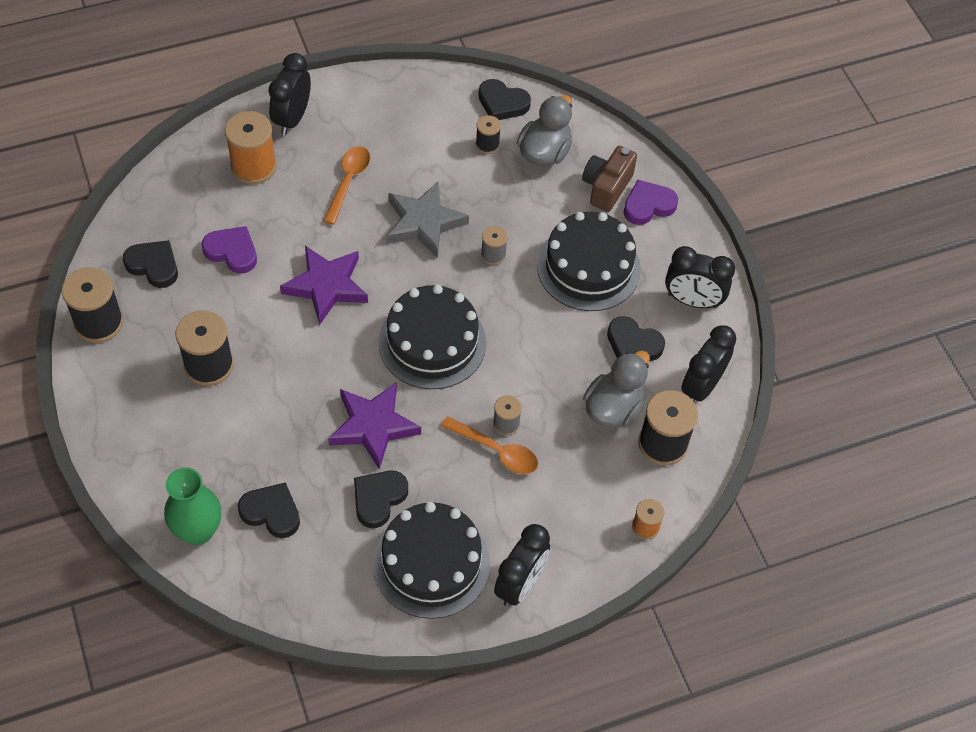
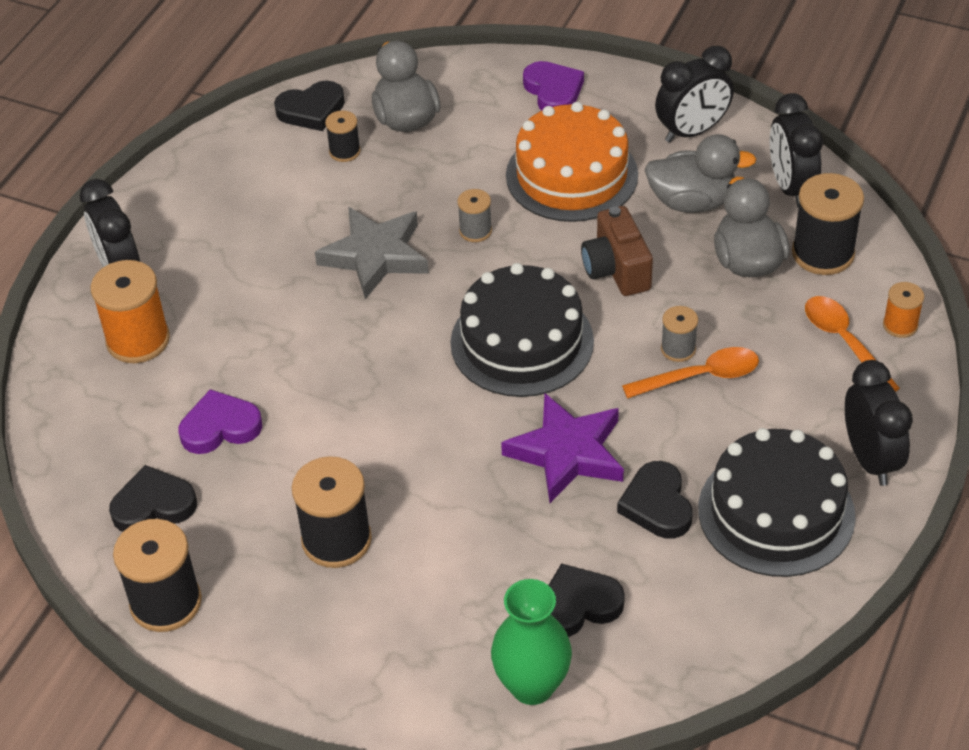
camera: 40 degrees left, 10 degrees down
(326, 286) = (357, 379): purple star -> none
(348, 182) = (254, 280): orange spoon -> orange spoon (844, 342)
(588, 267) = (571, 175): black cake -> orange cake
(606, 187) = (498, 104): brown camera -> brown camera (616, 269)
(633, 344) = (692, 201): black heart -> grey duck
(648, 205) = (553, 91): purple heart -> purple heart turned 135 degrees clockwise

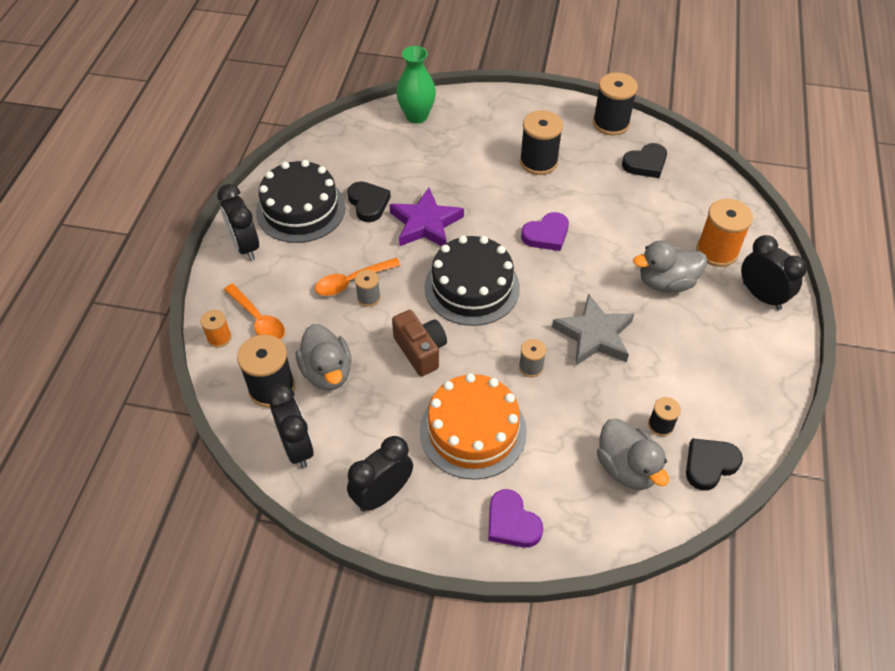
camera: 165 degrees right, 5 degrees up
(220, 427) = (634, 208): purple heart -> purple heart (546, 235)
(578, 605) = (402, 151): black heart -> none
(692, 201) = (373, 420): grey duck -> grey duck (666, 282)

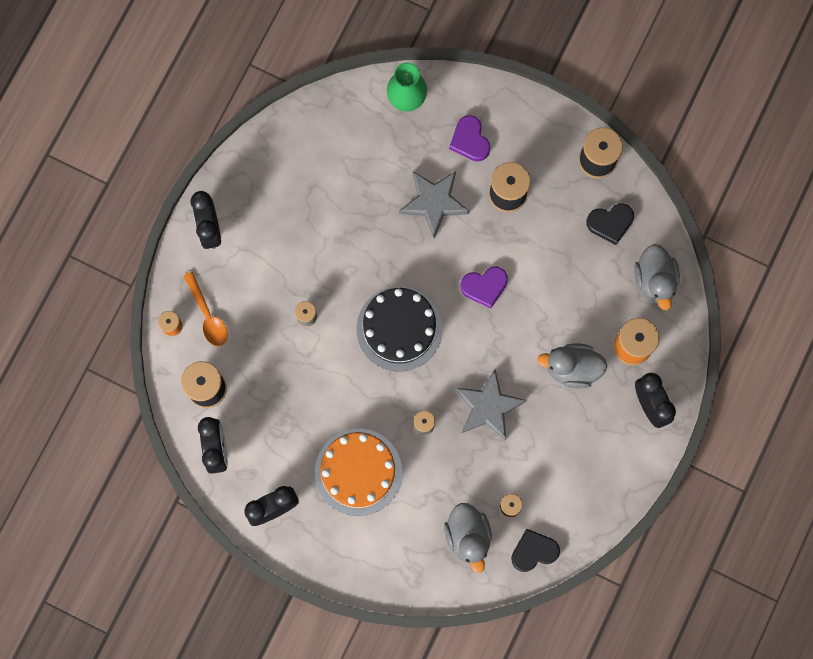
camera: 15 degrees right, 25 degrees up
(300, 209) = (268, 197): black cake -> none
(327, 372) = (255, 385): grey duck -> grey duck (654, 281)
(352, 281) = (296, 294): orange spoon -> none
(368, 203) = (331, 206): black heart -> none
(420, 351) = (337, 384): brown camera -> none
(425, 224) = (378, 244): purple star -> none
(469, 182) = (433, 203): none -> grey star
(512, 523) = (364, 558): purple heart -> purple heart (470, 140)

